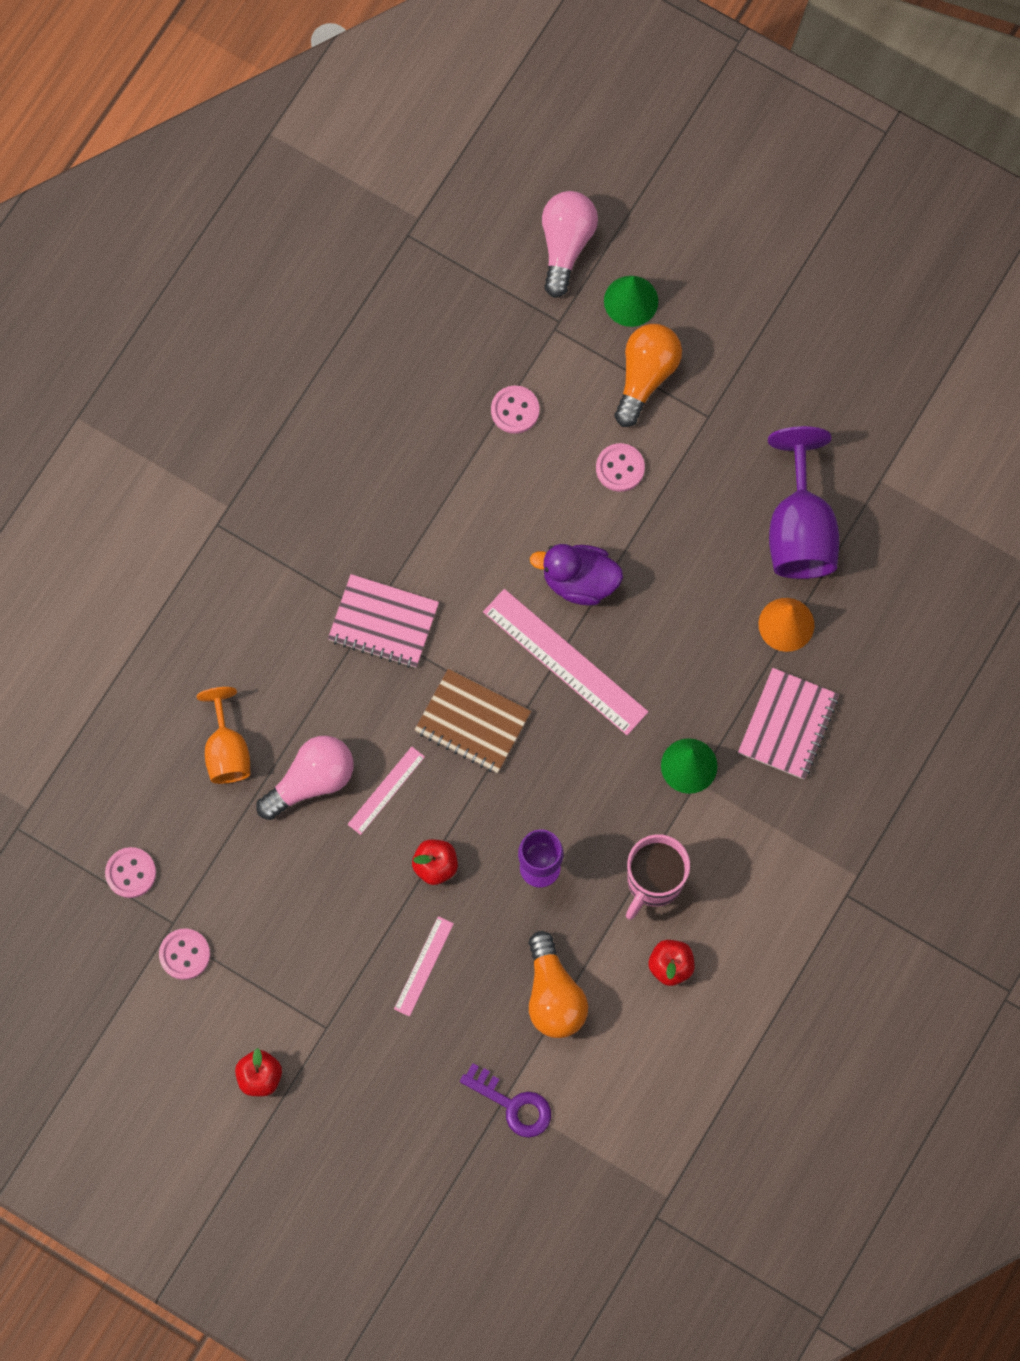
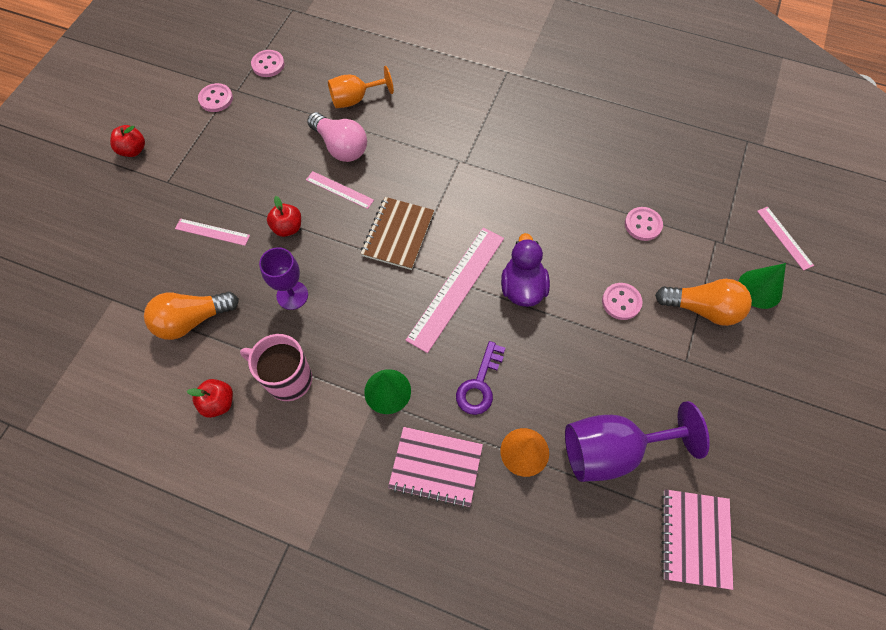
camera: 80 degrees right, 10 degrees down
(383, 622) = (461, 170): pink notebook -> pink notebook (695, 538)
(513, 1104) = (107, 305): purple key -> purple key (479, 384)
(566, 245) = (784, 238): pink light bulb -> pink ruler

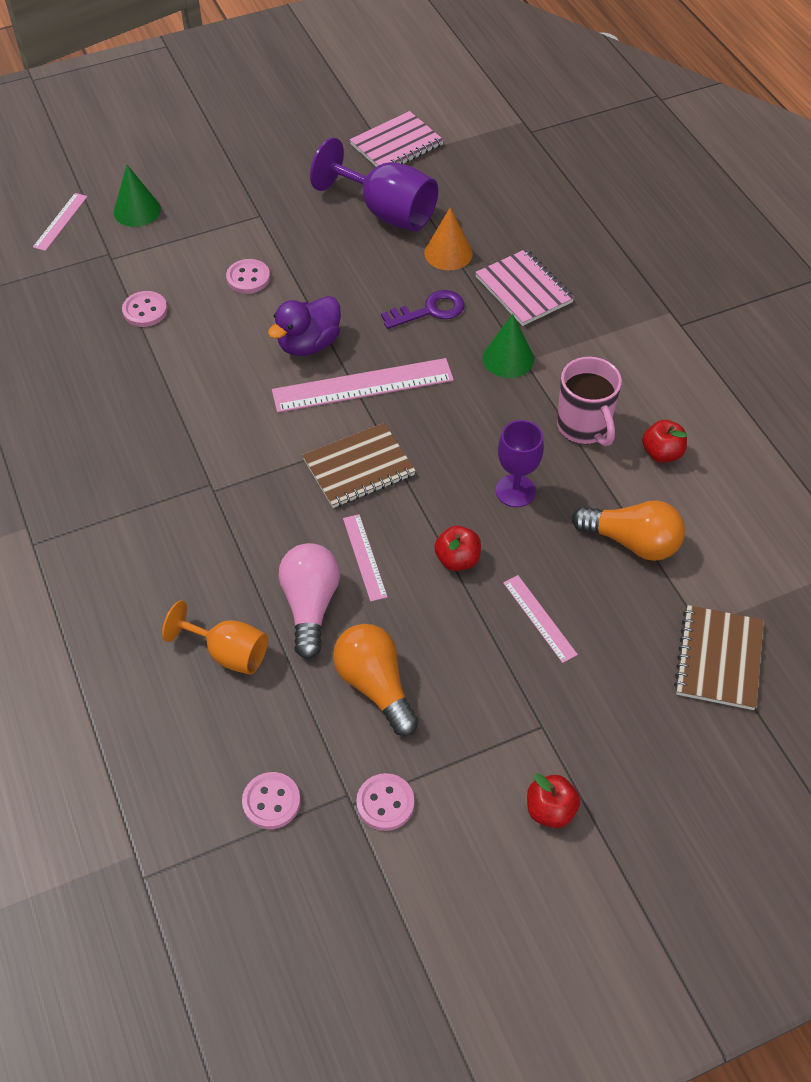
camera: 135 degrees left, 10 degrees down
(89, 288) = (718, 659): none -> brown notebook
(702, 309) = (197, 231): orange light bulb -> orange light bulb (375, 685)

